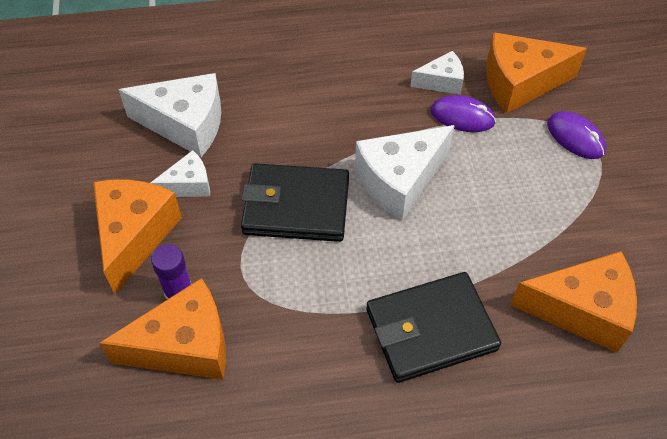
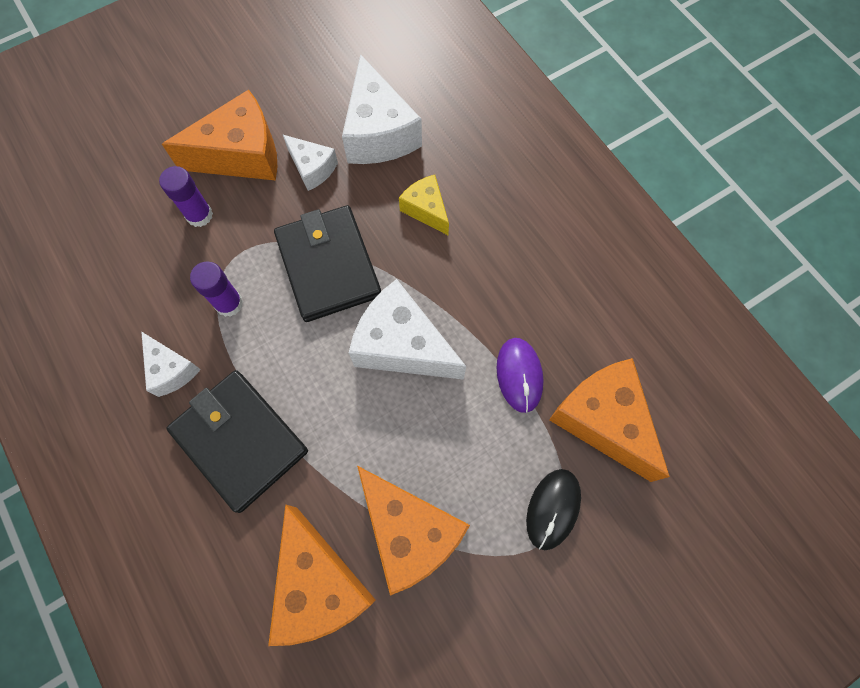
camera: 65 degrees right, 15 degrees up
(185, 346) = (150, 245): orange cheese -> orange cheese (410, 532)
(283, 120) = (426, 209): none -> yellow cheese
(289, 296) = (229, 303): none -> purple glue stick
(441, 82) = (558, 336): white cheese -> white cheese (171, 370)
(575, 137) = (553, 509): purple mouse -> black mouse

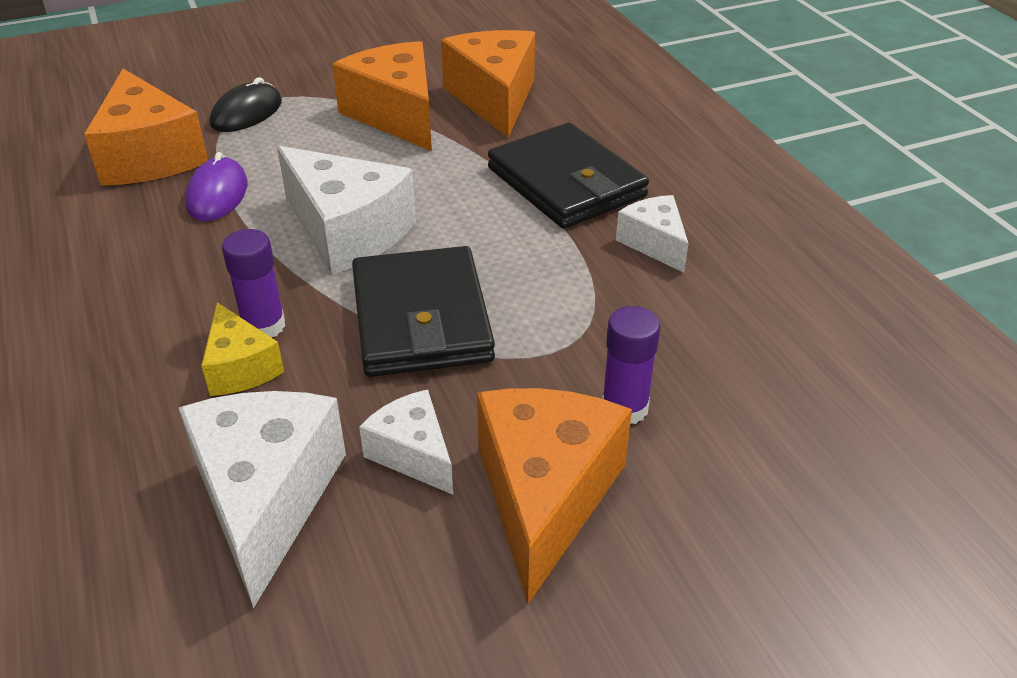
camera: 170 degrees left, 30 degrees down
(229, 303) = (576, 295): purple glue stick -> purple glue stick (263, 326)
(241, 155) = (544, 496): orange cheese -> orange cheese turned 105 degrees clockwise

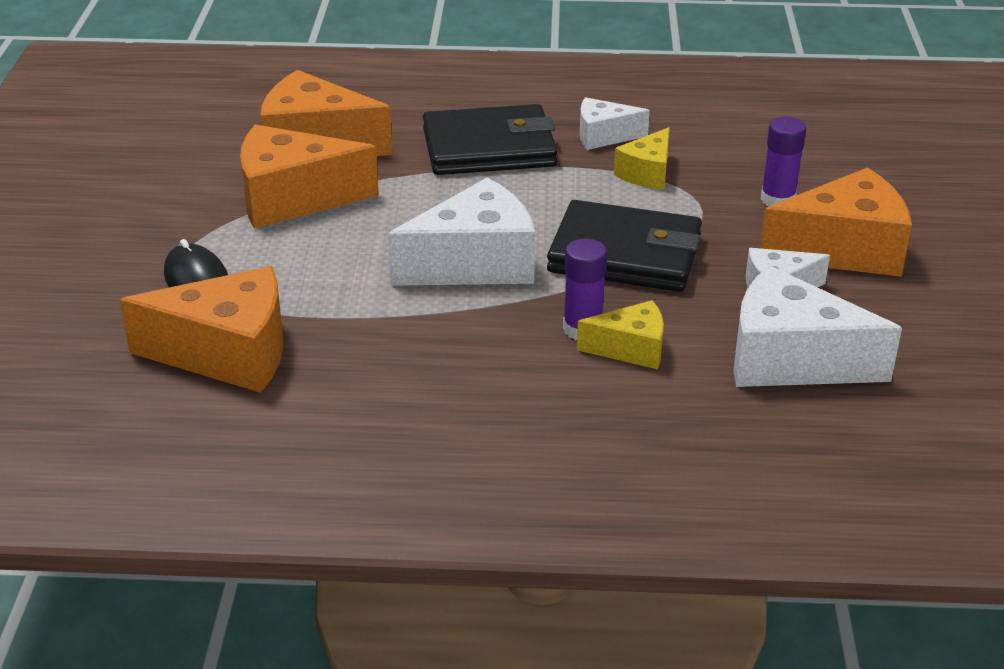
camera: 65 degrees left, 5 degrees down
(217, 194) = (347, 322): purple mouse -> none
(544, 496) = (844, 250): orange cheese -> orange cheese turned 135 degrees clockwise
(601, 292) = (647, 173): none -> yellow cheese

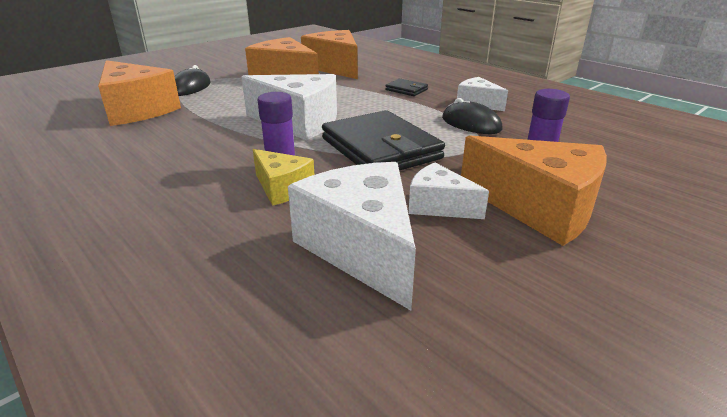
camera: 45 degrees right, 5 degrees down
(489, 148) = (406, 90): black wallet -> black wallet, size x0.44
(647, 173) = (471, 124): yellow cheese -> black mouse

